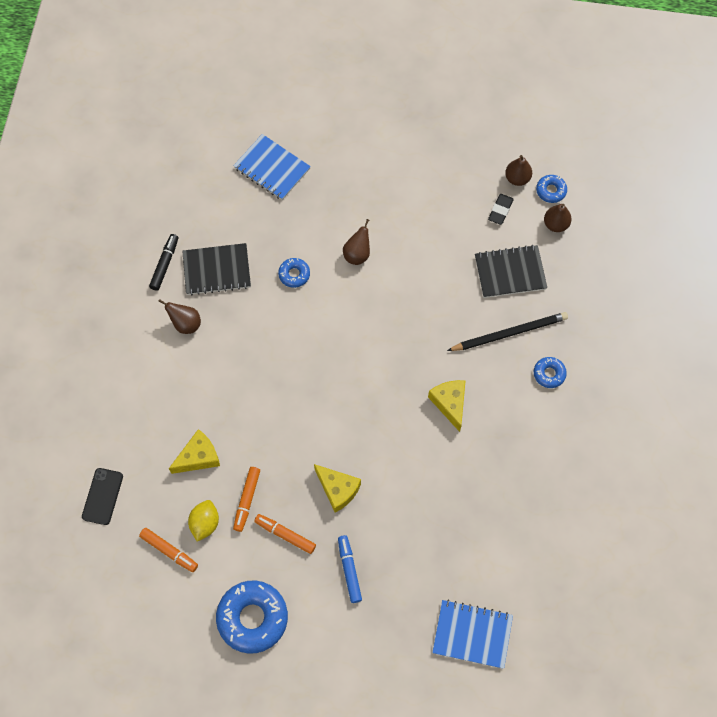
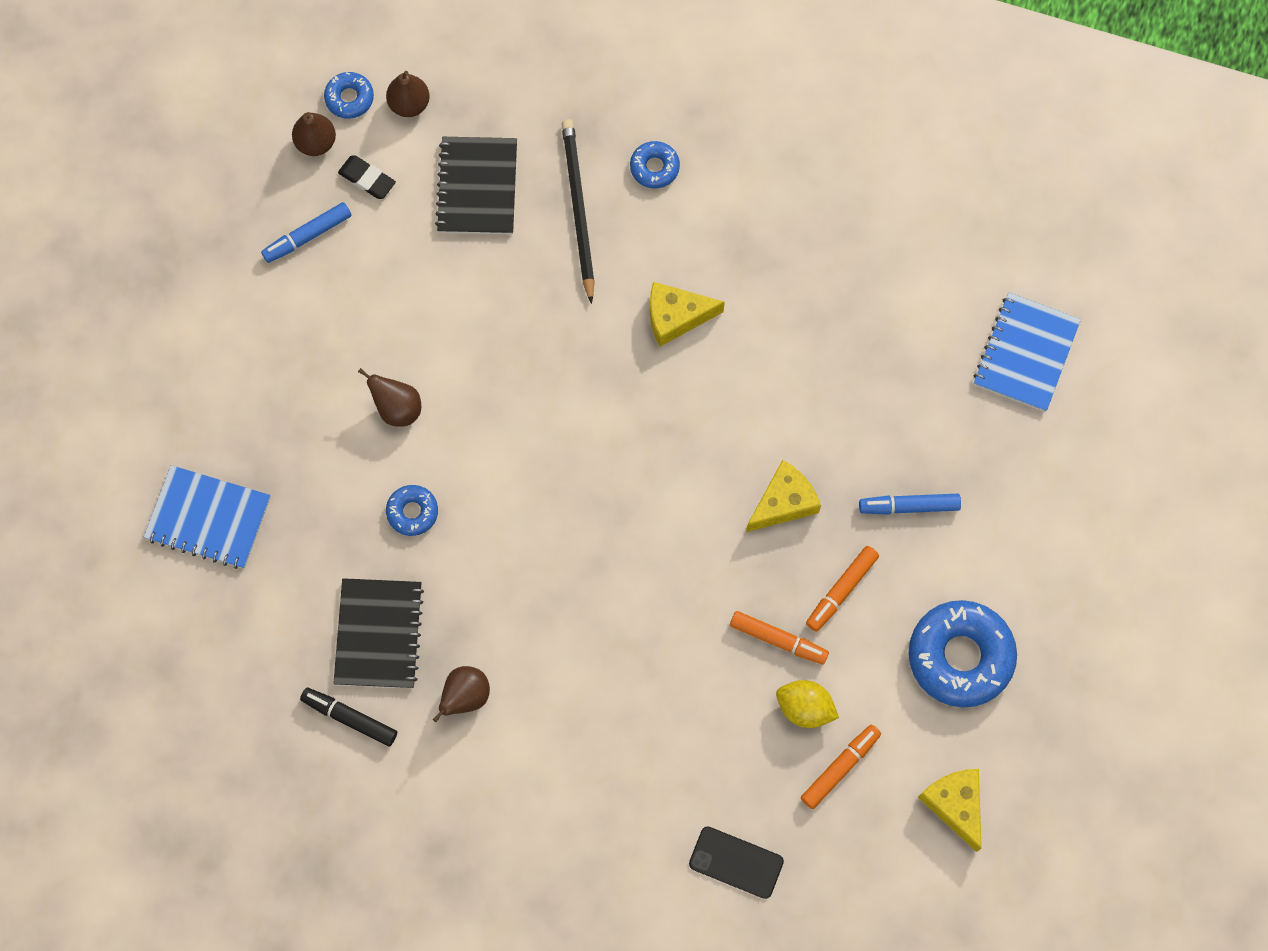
camera: 80 degrees left, 5 degrees up
(198, 457) = (696, 704): yellow cheese -> yellow cheese (955, 805)
(272, 168) = (208, 518): blue notebook -> blue notebook turned 60 degrees clockwise
(456, 185) = (307, 236): none -> blue marker

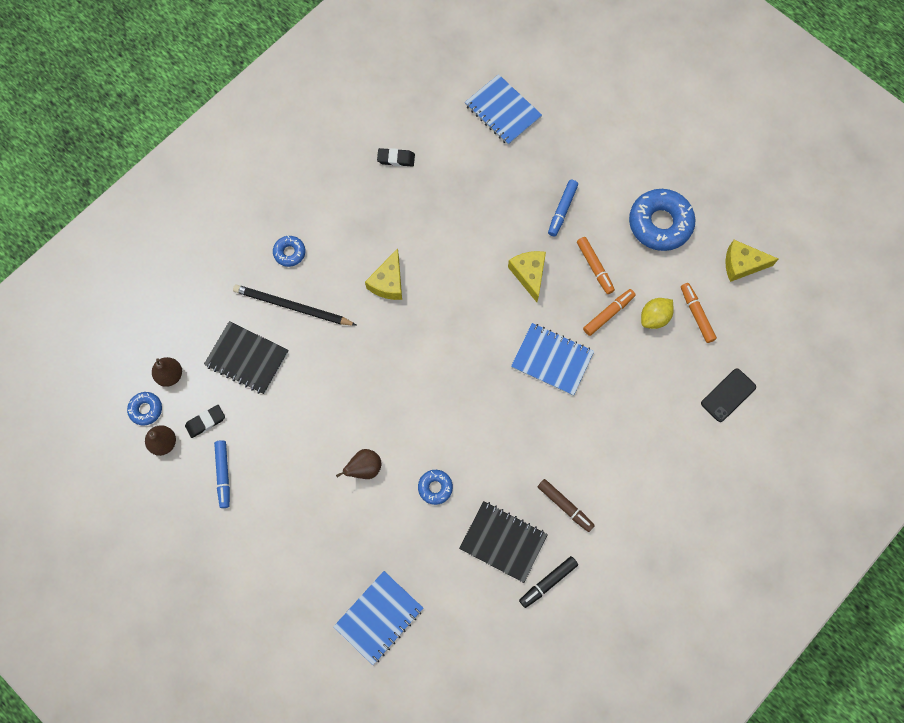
camera: 65 degrees left, 0 degrees up
(465, 697) = (565, 506): brown pear -> brown marker
(669, 589) = (552, 360): none -> blue notebook
(869, 240) = (396, 159): none -> black eraser

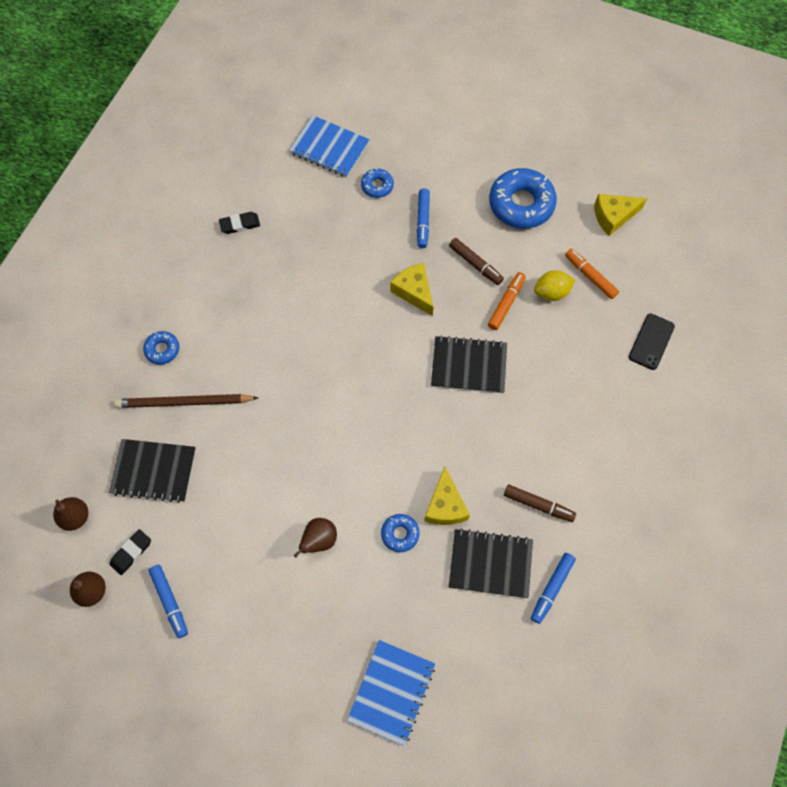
camera: 20 degrees left, 5 degrees down
(146, 409) = (60, 562): blue donut -> blue donut (377, 186)
(292, 306) = (184, 402): black pencil -> brown pencil
(388, 282) = (276, 345): yellow cheese -> yellow cheese (445, 505)
(548, 582) = (551, 588): black marker -> blue marker
(552, 360) = (468, 366): blue notebook -> black notebook
(594, 267) = (475, 264): orange marker -> brown marker
(654, 317) = (551, 292): yellow lemon -> yellow lemon turned 45 degrees clockwise

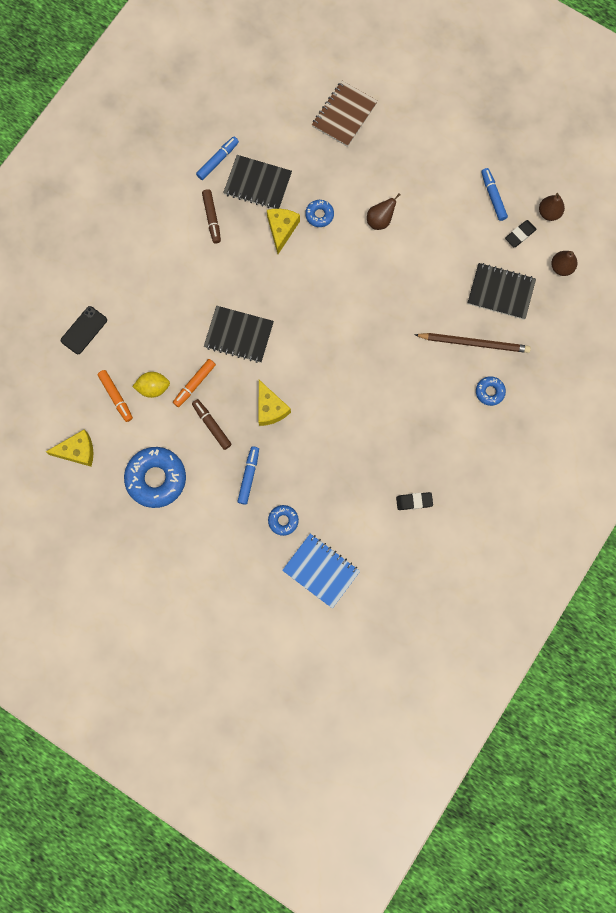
camera: 170 degrees left, 10 degrees up
(391, 692) = (344, 115): blue notebook -> brown notebook
(538, 505) = (212, 218): brown marker -> brown marker turned 135 degrees counterclockwise

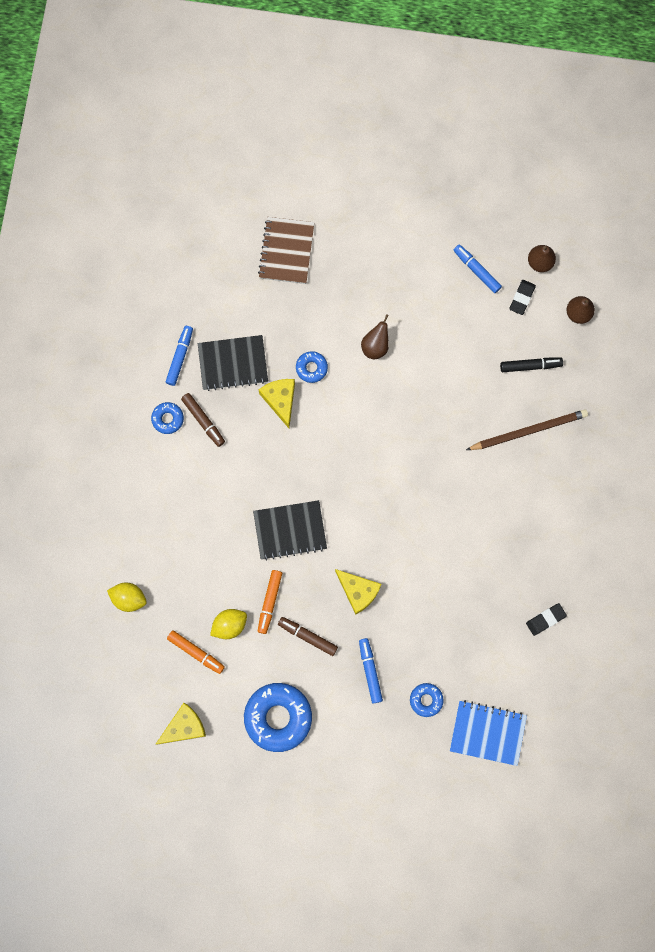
camera: 25 degrees left, 0 degrees up
(84, 330) = (129, 598): black phone -> yellow lemon
(489, 392) = (567, 473): blue donut -> blue donut (168, 419)
(501, 292) = (530, 366): black notebook -> black marker

